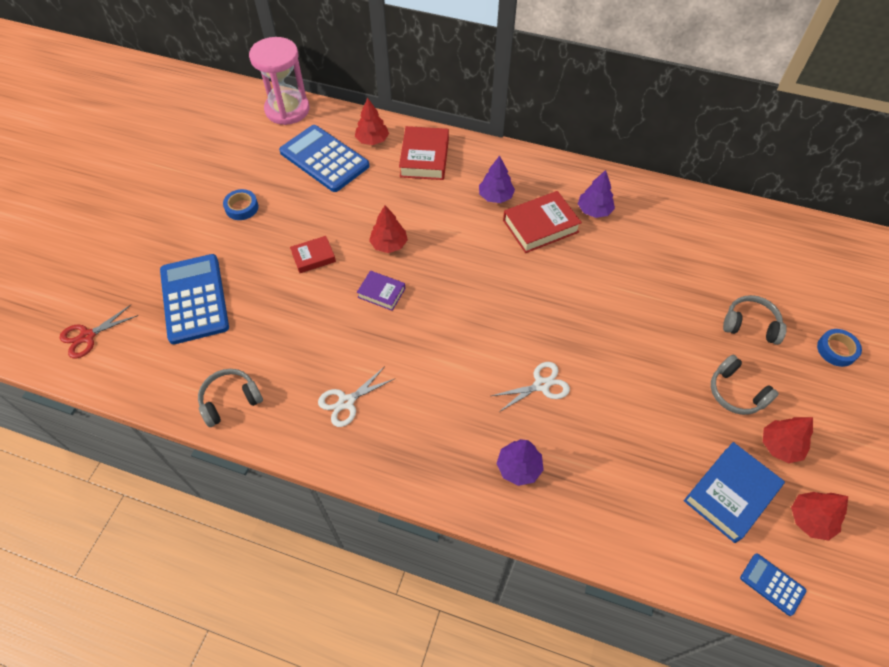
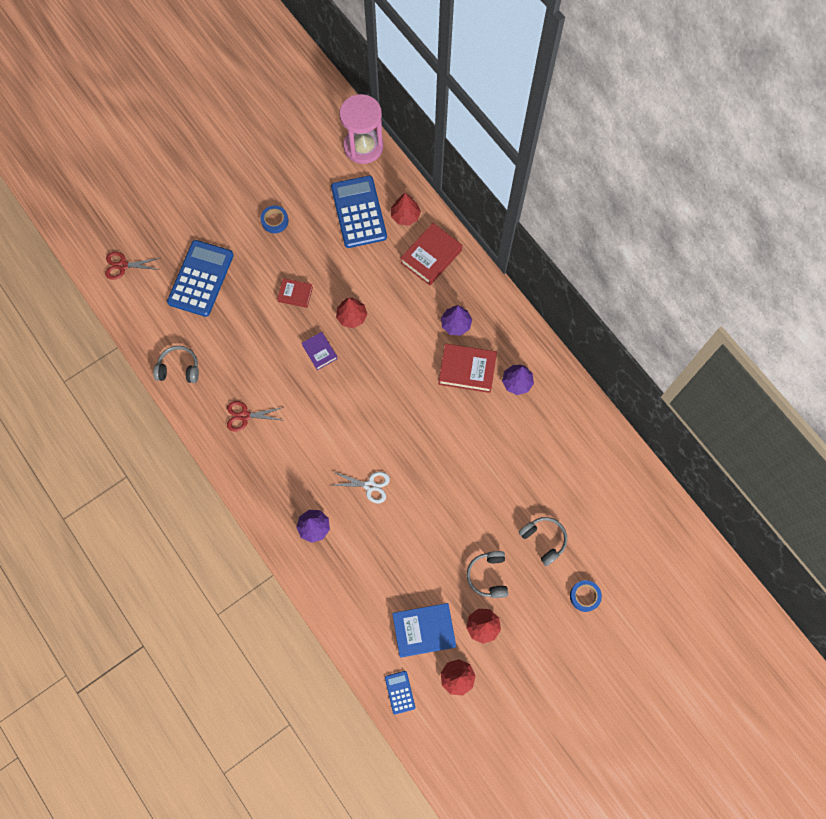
camera: 35 degrees right, 15 degrees up
(346, 402) = (244, 416): white scissors -> red scissors

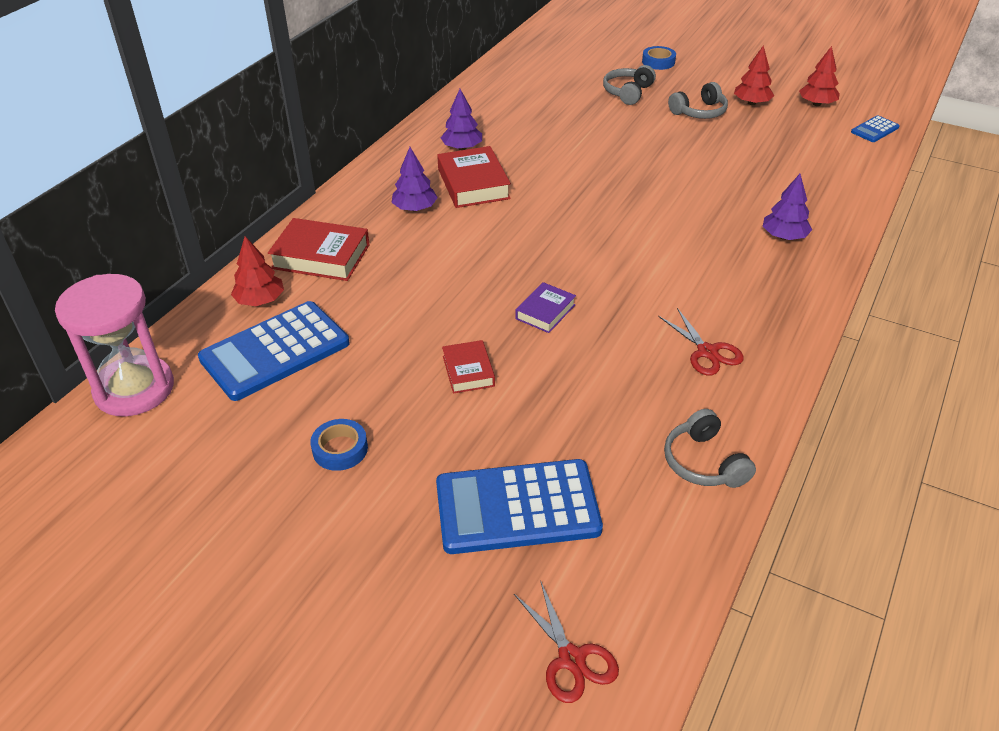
camera: 115 degrees left, 30 degrees down
(352, 316) = (466, 299): red tree -> none
(370, 486) = (688, 211): white scissors -> none
(424, 630) = (799, 133): blue book -> none

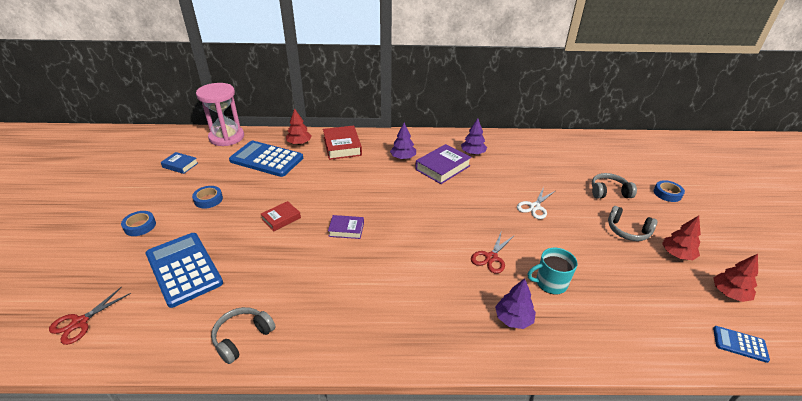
camera: 60 degrees right, 5 degrees down
(177, 474) = (180, 165): none -> blue book
(348, 557) = (140, 226): none -> blue tape
(473, 184) = (442, 168): red book -> purple book
(615, 149) = (534, 207): none -> white scissors
(707, 352) = (350, 310): red scissors -> red scissors (491, 257)
(746, 192) = (550, 283): none -> turquoise mug

